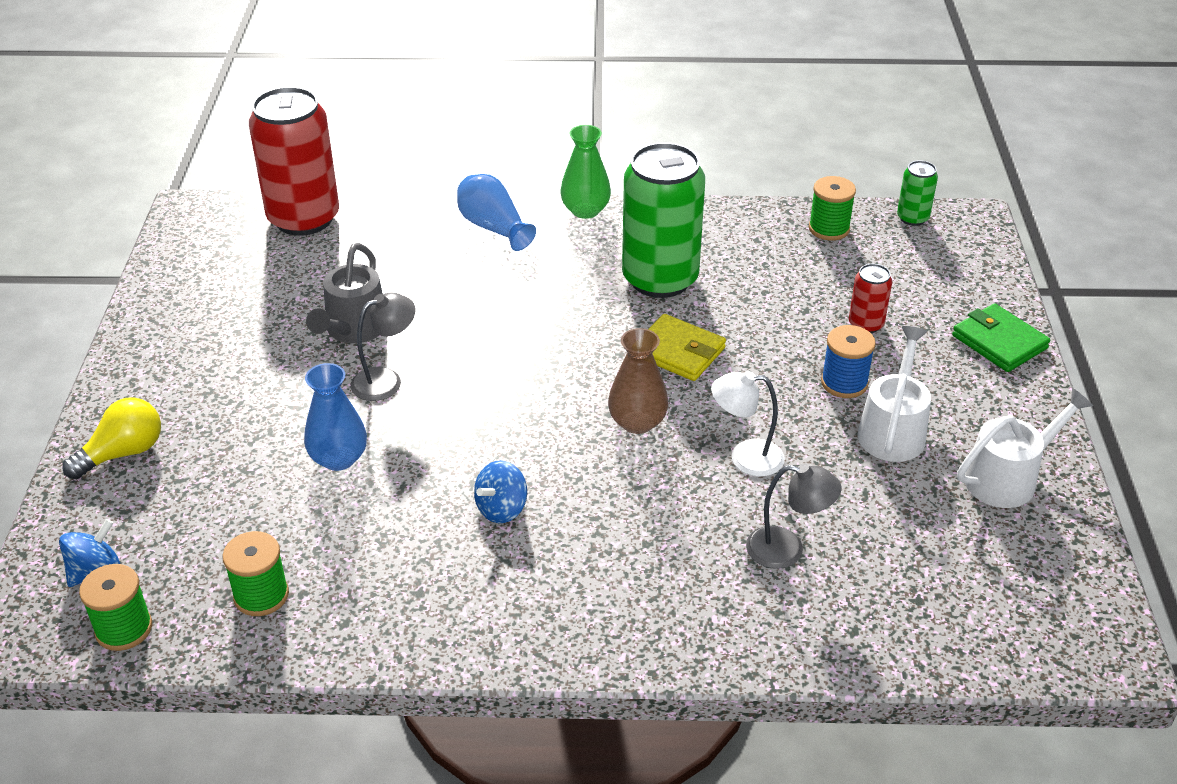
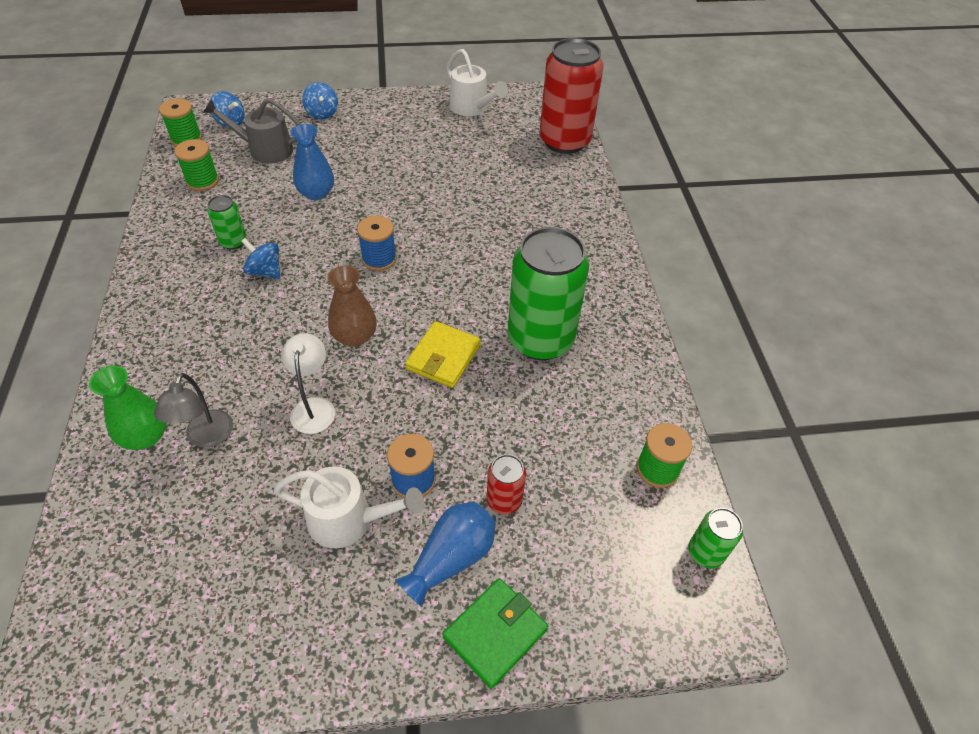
camera: 80 degrees right, 10 degrees up
(123, 453) = (322, 113): yellow light bulb -> blue spinning top
(353, 329) = (445, 181): grey watering can -> grey watering can (265, 150)
(386, 380) = (393, 202): grey lamp -> none
(428, 547) = (233, 242): none -> green can
(493, 227) = (583, 233): blue vase -> blue vase (451, 558)
(501, 397) = (379, 259): none -> blue spool
(585, 210) = (625, 284): green vase -> green vase (145, 436)
(1007, 478) = (280, 623): white watering can -> white watering can (472, 108)

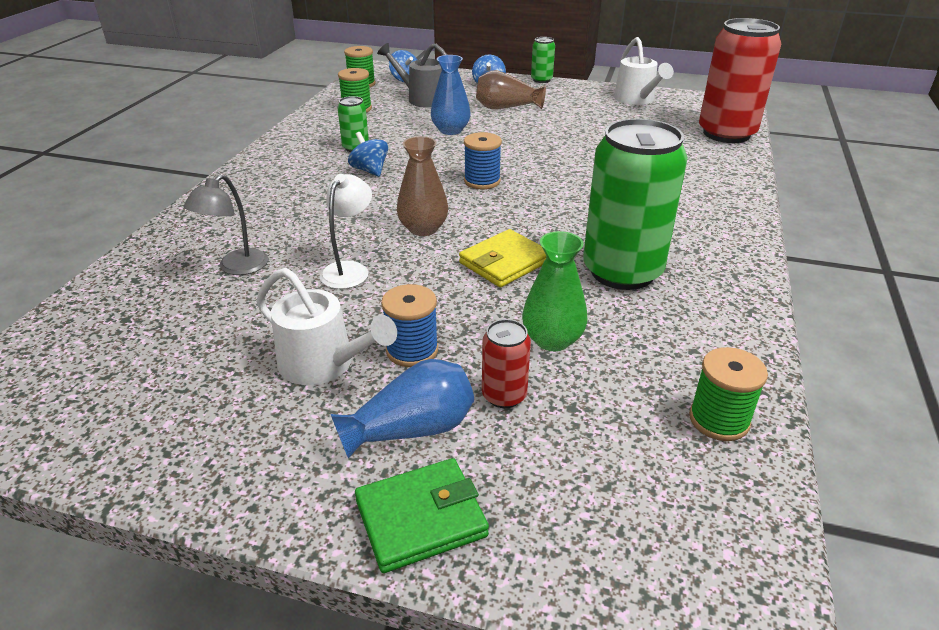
camera: 25 degrees right, 15 degrees down
(145, 436) = (186, 254): green vase -> green vase (552, 340)
(355, 146) = (506, 108): none -> brown vase
(705, 552) = (753, 527): green can -> green can (541, 80)

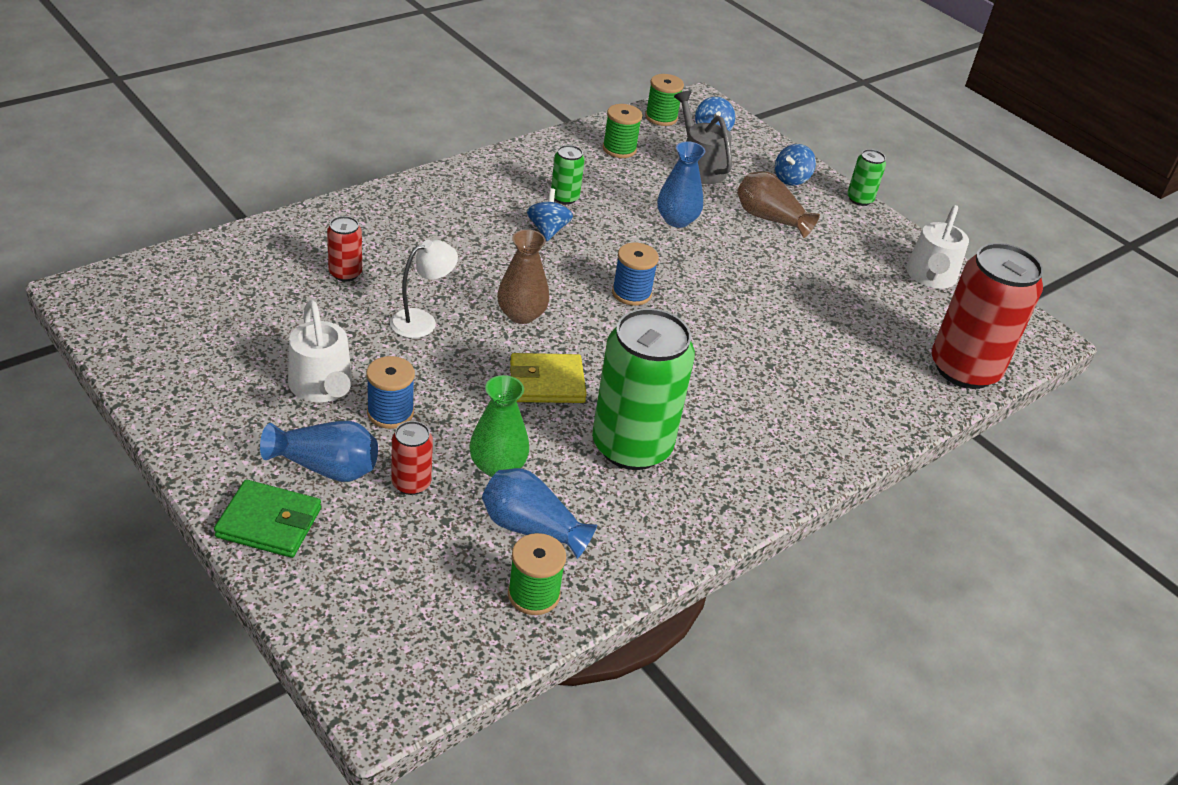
camera: 30 degrees right, 5 degrees up
(236, 268) = (345, 273): grey lamp -> red can
(642, 370) = (531, 528): none -> blue vase

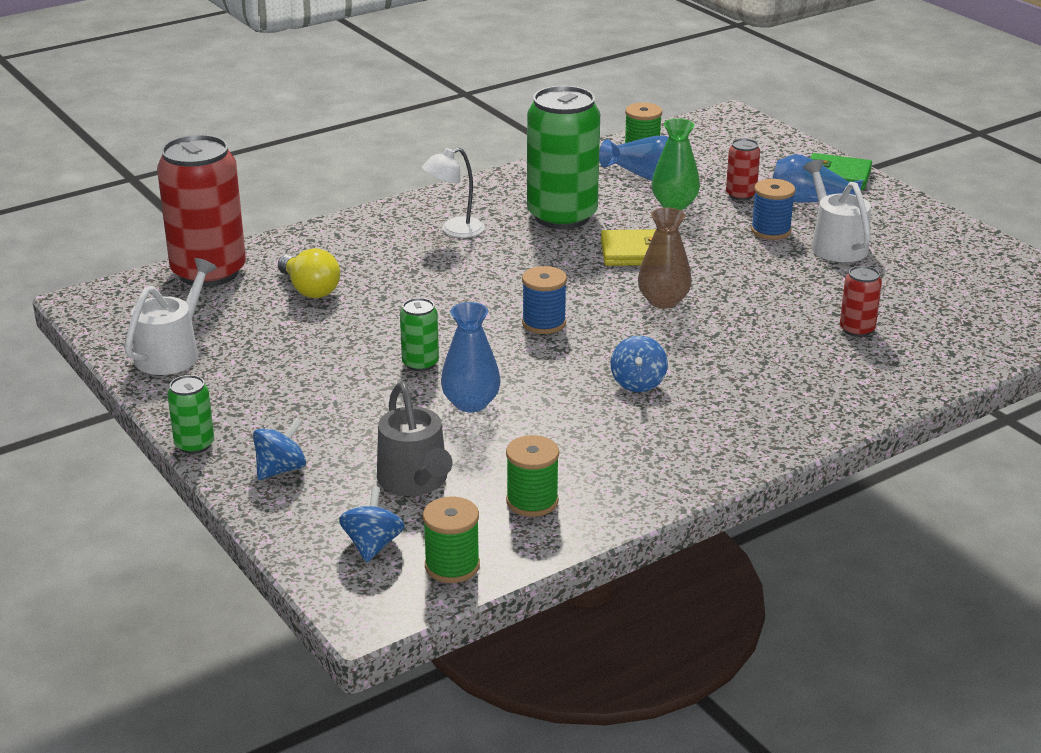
camera: 170 degrees left, 10 degrees down
(422, 321) = (763, 293): white lamp -> white lamp (454, 230)
(564, 197) = (616, 424): green can -> green can (420, 363)
(770, 218) = (343, 411): brown vase -> none
(857, 343) = (309, 289): none -> yellow light bulb

